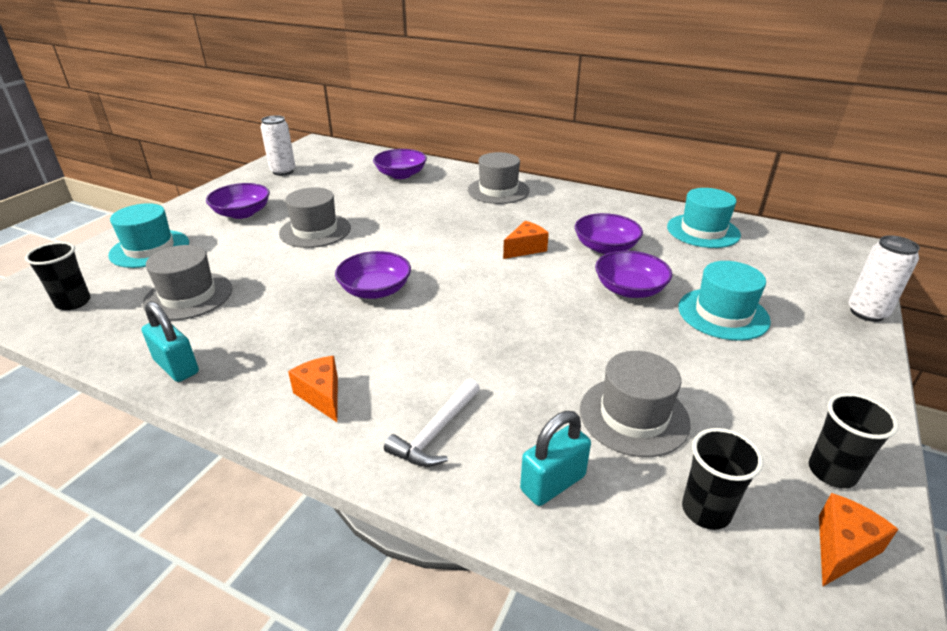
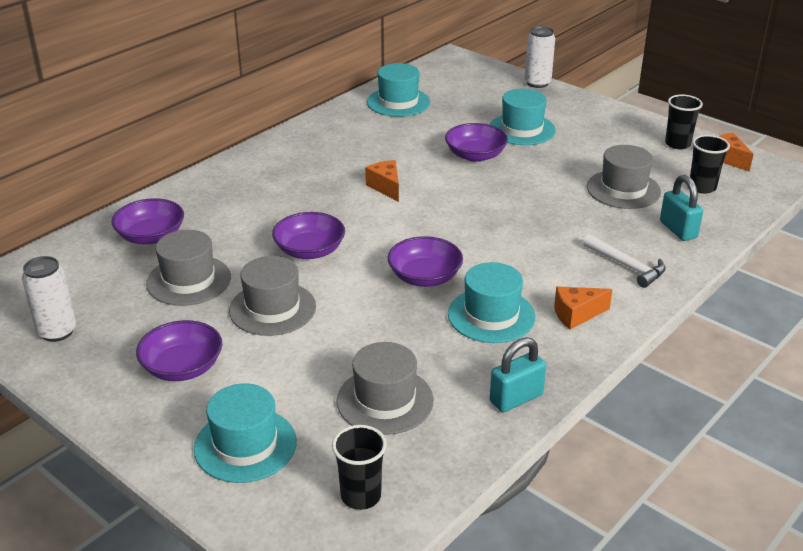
camera: 75 degrees left, 0 degrees up
(315, 336) = (491, 315): none -> turquoise hat
(498, 190) = (247, 180): grey hat -> grey hat (189, 280)
(605, 247) = (403, 150): purple bowl -> purple bowl (309, 250)

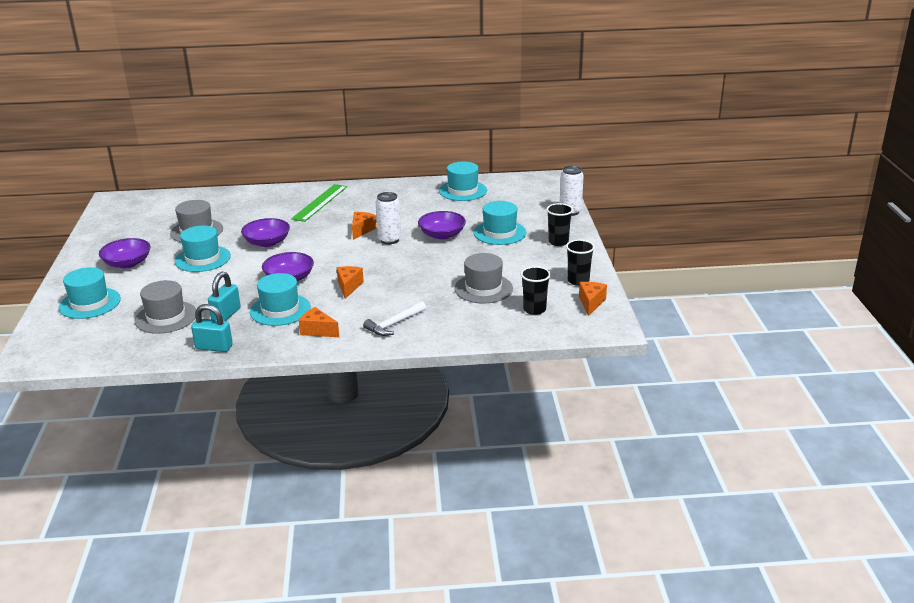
camera: 45 degrees right, 5 degrees down
(57, 332) = (116, 227): white can -> white can (389, 240)
(151, 236) = (220, 206): purple bowl -> none
(272, 178) = (320, 202): none -> green ruler
(272, 308) = (202, 259): grey hat -> turquoise hat
(361, 496) = (86, 344): black cup -> black cup (558, 242)
(504, 252) = (349, 286): none -> orange cheese
(627, 266) = (394, 324): white hammer -> white hammer turned 45 degrees clockwise
(678, 230) = (465, 322): turquoise padlock -> turquoise padlock (226, 314)

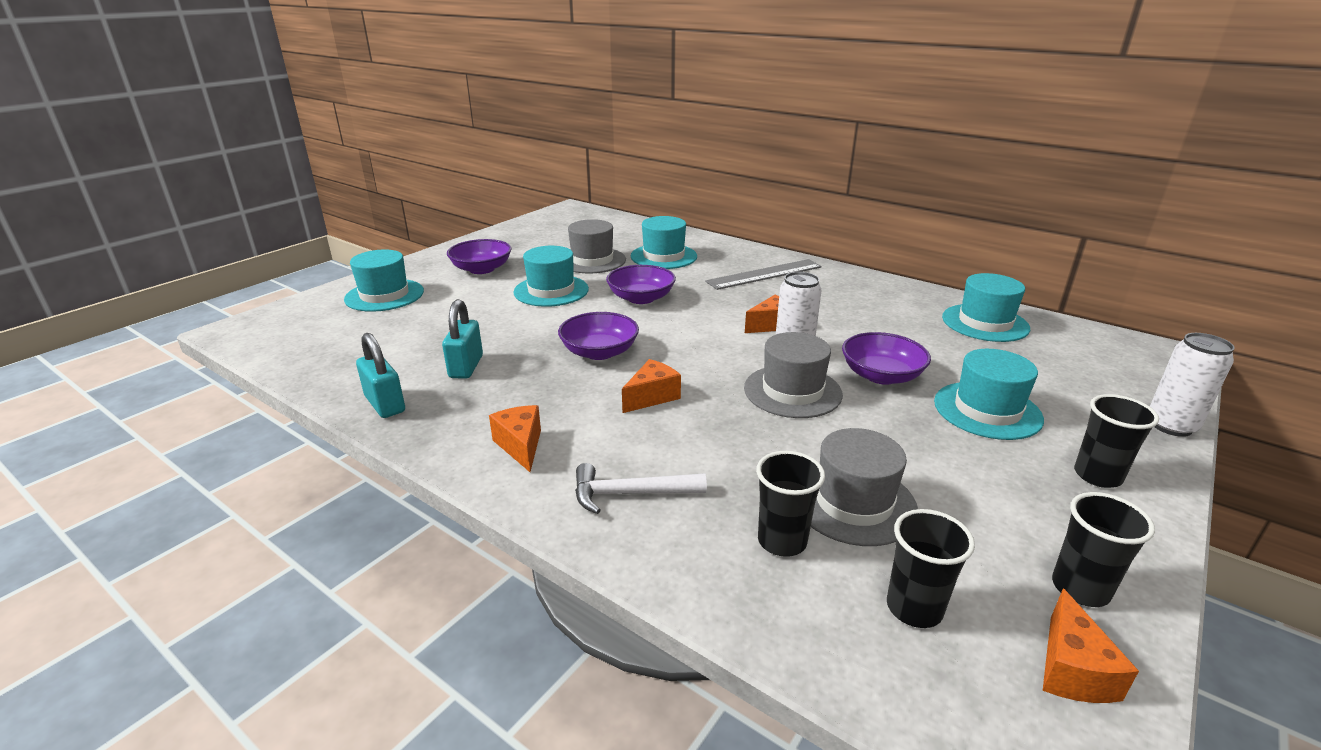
camera: 40 degrees right, 0 degrees up
(166, 317) = (411, 341): grey hat -> grey hat (792, 391)
(226, 314) = (466, 367): turquoise padlock -> turquoise padlock turned 60 degrees counterclockwise
(280, 310) = (527, 390): turquoise hat -> turquoise hat (663, 256)
(320, 202) = (764, 274): green ruler -> grey ruler
(471, 312) = (782, 541): none -> black cup
(591, 303) = (1072, 669): orange cheese -> orange cheese turned 135 degrees clockwise

